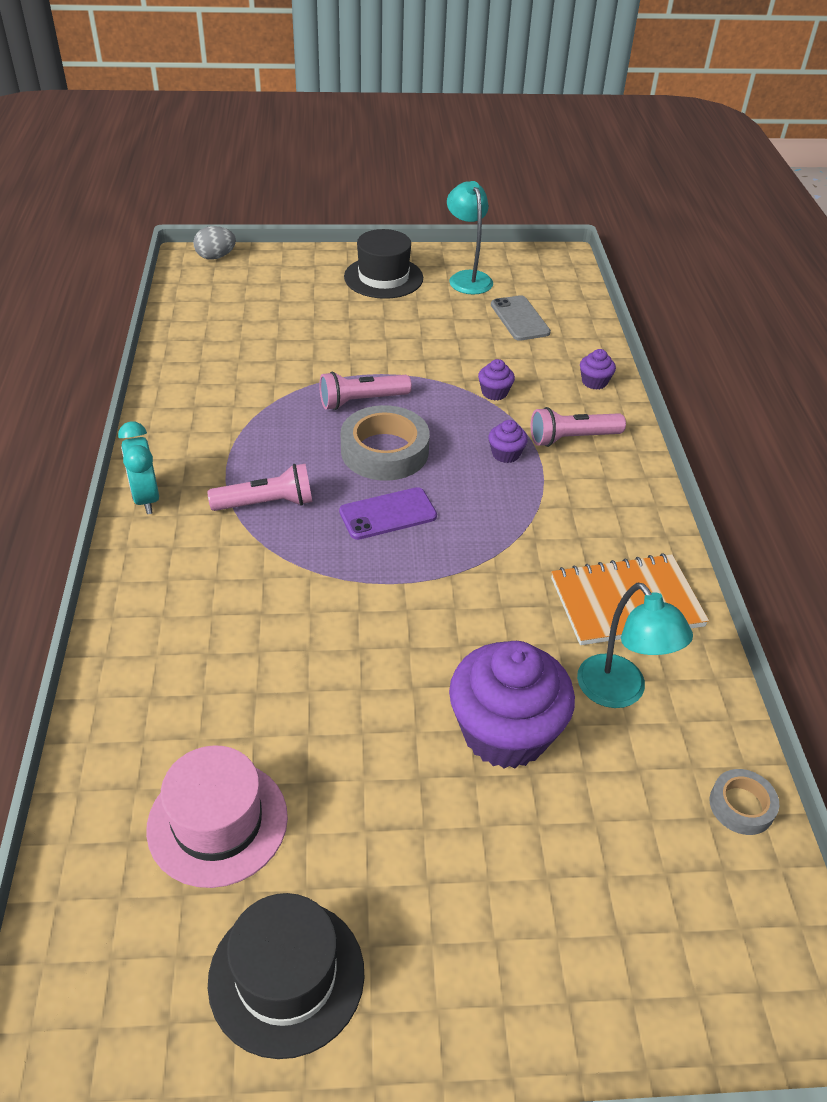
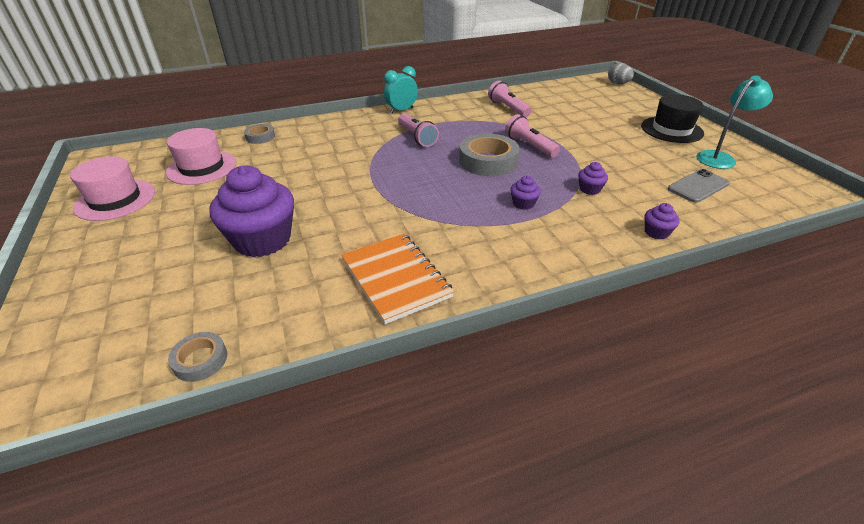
camera: 75 degrees right, 5 degrees down
(129, 719) = (260, 137): none -> grey tape
(286, 976) = (115, 200): black hat -> pink hat
(388, 514) = (431, 172): purple phone -> none
(572, 438) = (569, 230): pink flashlight -> pink flashlight (508, 108)
(619, 692) = (303, 284): turquoise lamp -> none

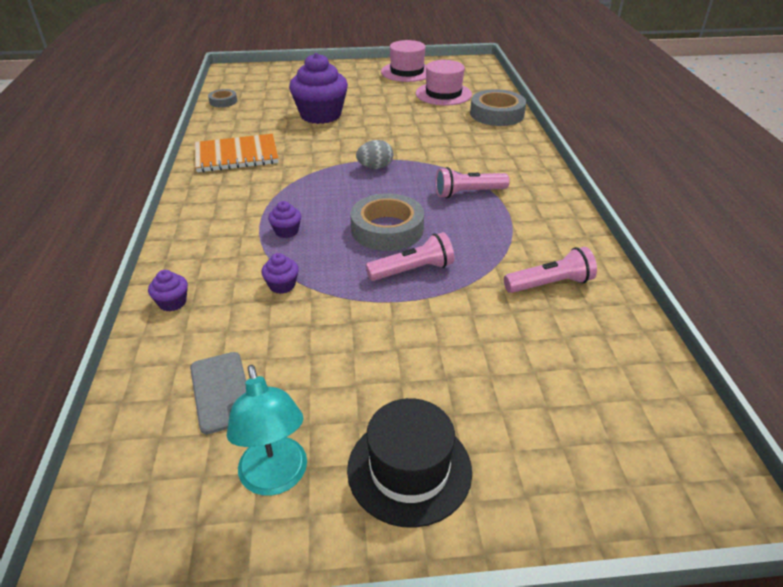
camera: 105 degrees right, 0 degrees up
(260, 137) = (497, 114): grey tape -> grey tape, size x1.89
(401, 110) = (554, 192): turquoise clock -> none
(618, 83) = (695, 505): grey egg -> grey egg (375, 167)

